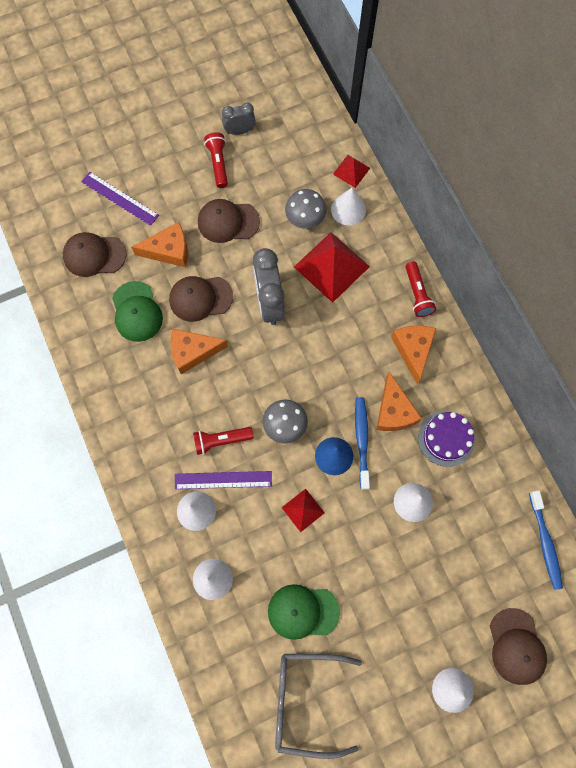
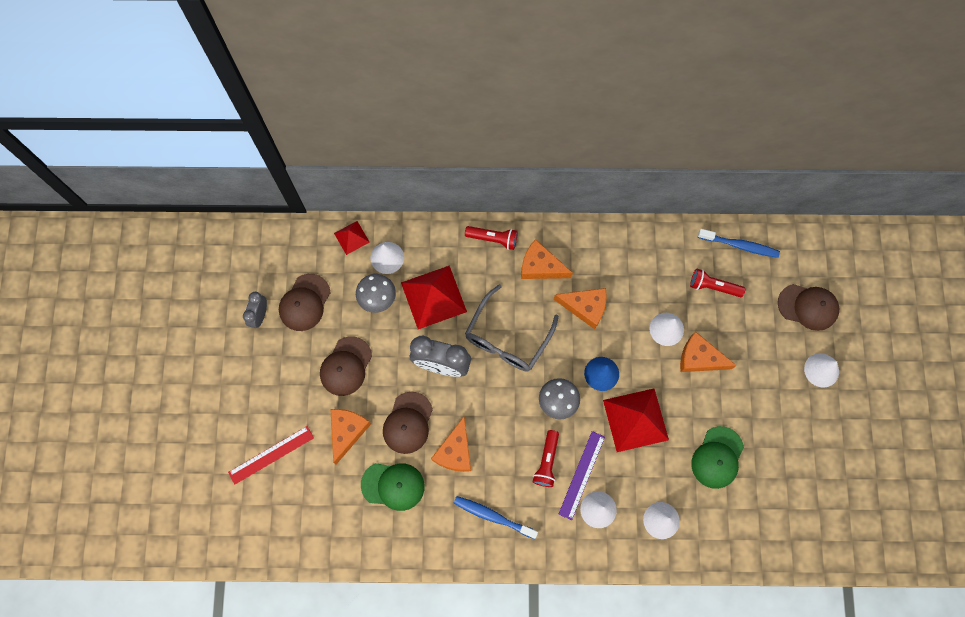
camera: 65 degrees left, 0 degrees up
(94, 255) = (317, 502): brown cap -> brown cap (304, 302)
(119, 198) = (271, 455): purple ruler -> red ruler
(218, 164) = (283, 349): red flashlight -> red flashlight (713, 286)
(303, 510) = (635, 420): red pyramid -> red pyramid, size x1.92
(305, 700) = (786, 487): grey glasses -> grey glasses (507, 338)
(362, 440) = (598, 345): blue toothbrush -> blue toothbrush (493, 516)
(399, 549) = (699, 358): none -> orange cheese
(446, 438) = (626, 278): purple cake -> none

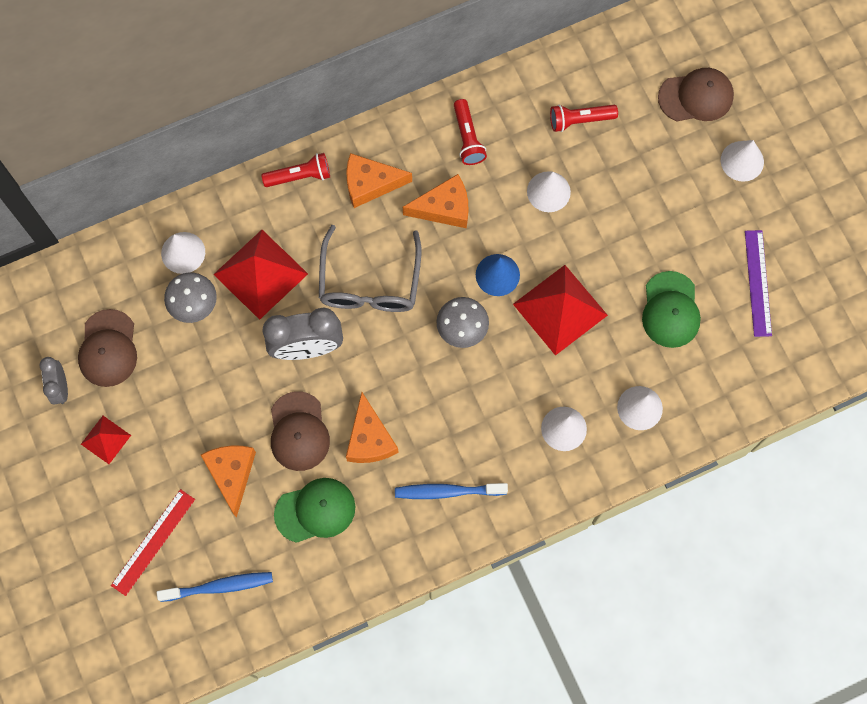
camera: 25 degrees left, 0 degrees up
(346, 366) = (194, 400): brown cap -> none
(351, 237) = (128, 248): red pyramid -> red pyramid (105, 439)
(546, 461) = (480, 402): red flashlight -> red flashlight (467, 138)
(581, 475) = (527, 399): purple ruler -> purple ruler (757, 283)
(699, 358) = (600, 208): orange cheese -> none
(740, 245) = (589, 60): blue toothbrush -> blue toothbrush (219, 586)

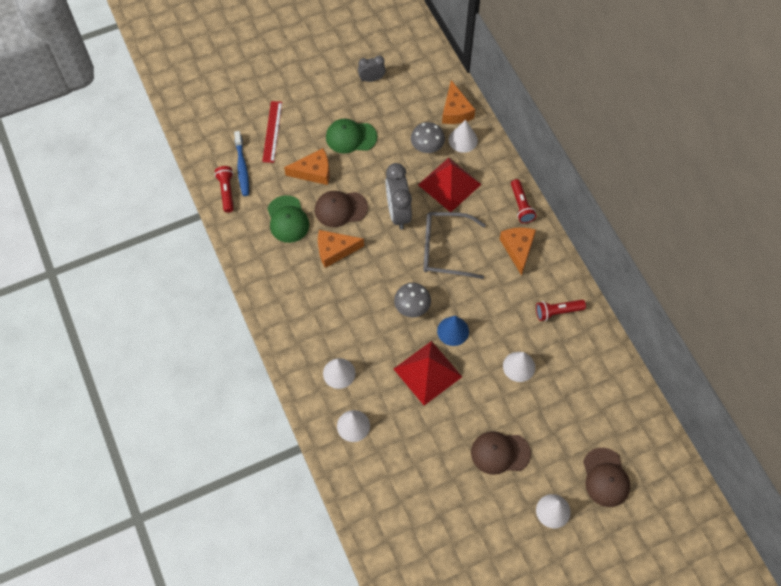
camera: 90 degrees right, 10 degrees down
(105, 439) = (338, 104): red pyramid -> none
(108, 348) = (397, 102): brown cap -> brown cap (500, 453)
(153, 542) = (272, 131): red ruler -> red ruler turned 60 degrees clockwise
(444, 208) = (502, 296): orange cheese -> orange cheese (455, 111)
(447, 491) = (297, 298): blue toothbrush -> none
(580, 120) = (578, 390): red flashlight -> red flashlight (226, 192)
(670, 310) = (428, 451): green cap -> green cap (351, 137)
(757, 283) = (451, 517): purple ruler -> none

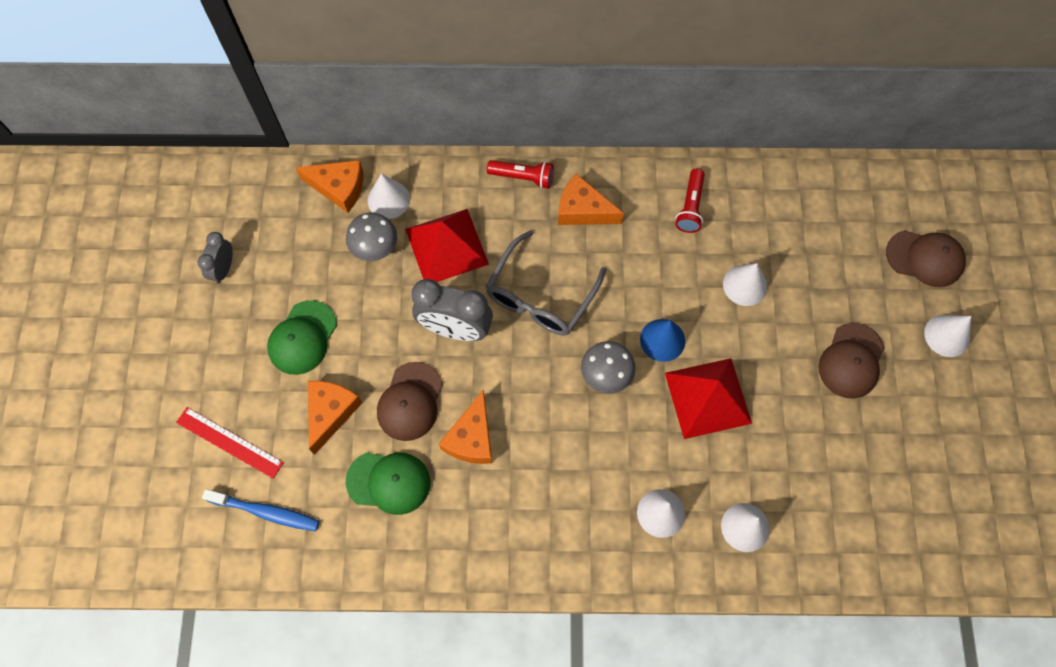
camera: 65 degrees left, 5 degrees up
(226, 192) = (295, 552): red flashlight -> none

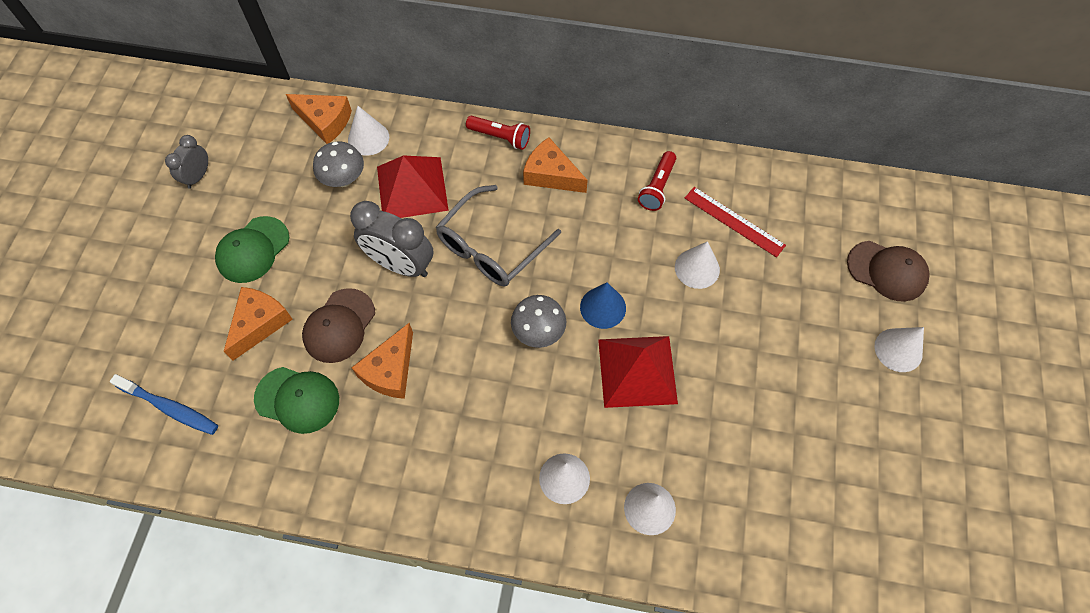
camera: 10 degrees right, 5 degrees down
(229, 442) = (155, 335): red ruler -> red ruler (734, 221)
(851, 361) = (793, 359): brown cap -> none

